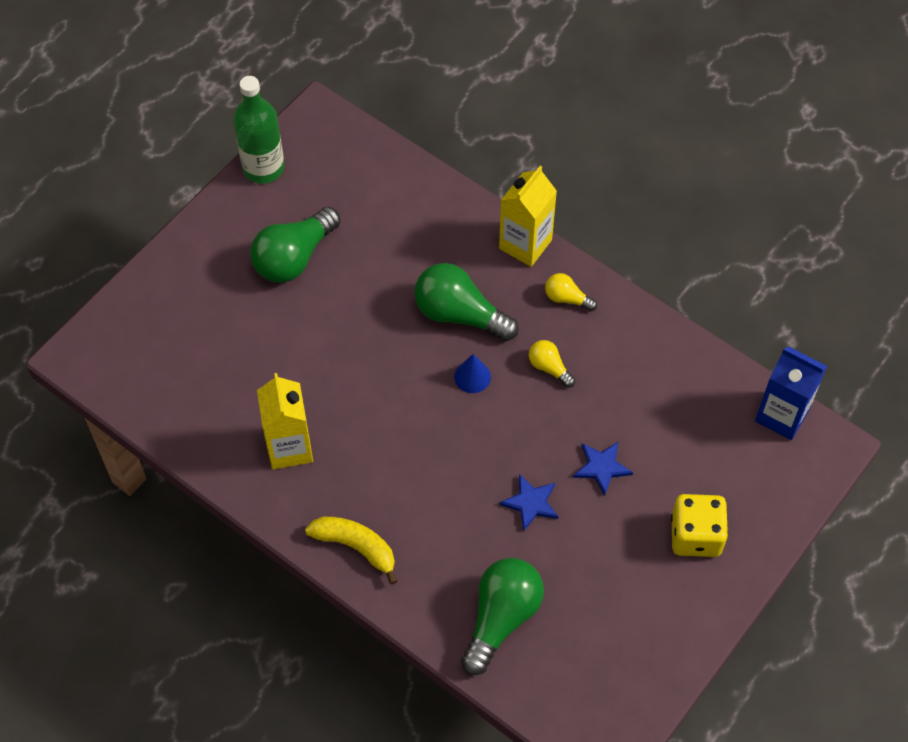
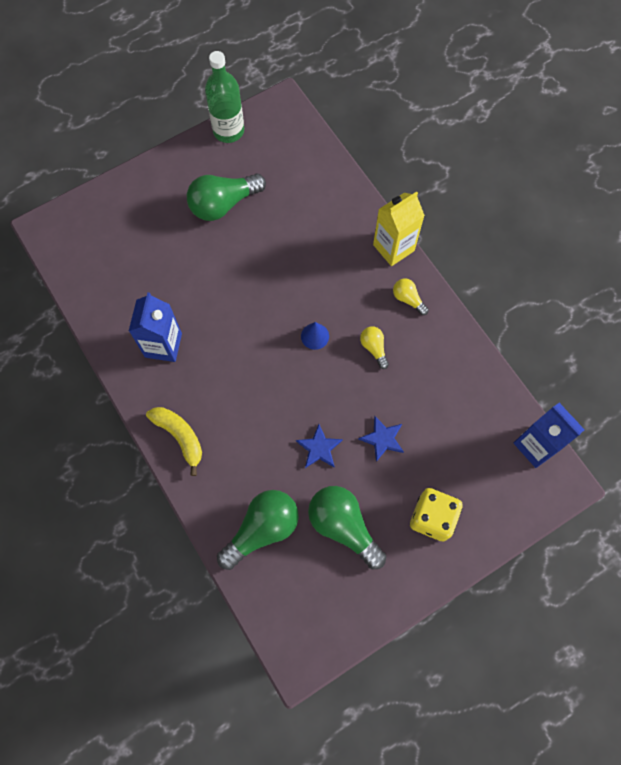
camera: 20 degrees right, 10 degrees up
(289, 447) = (163, 345): yellow carton -> blue carton
(460, 314) = (324, 285): green light bulb -> green light bulb (343, 526)

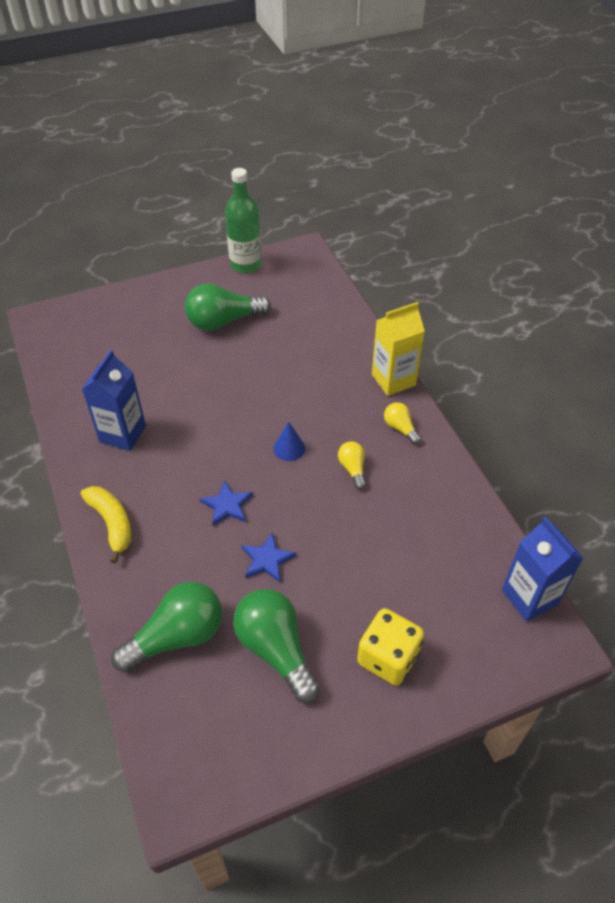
camera: 10 degrees right, 20 degrees down
(382, 439) = (344, 561): blue star -> blue star (227, 505)

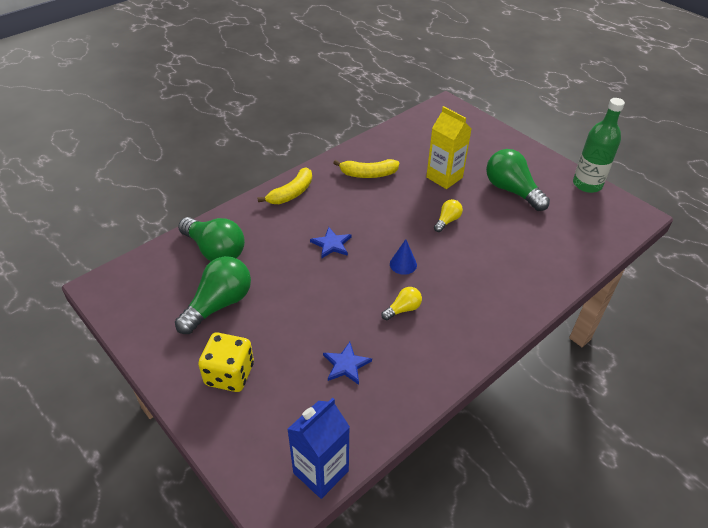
camera: 70 degrees right, 5 degrees down
(122, 434) = (368, 174): blue carton -> yellow banana
(267, 559) = (293, 279): blue star -> blue star (346, 364)
(393, 380) = (521, 314): yellow carton -> yellow carton (444, 177)
(400, 428) = (466, 332): yellow light bulb -> yellow light bulb (447, 221)

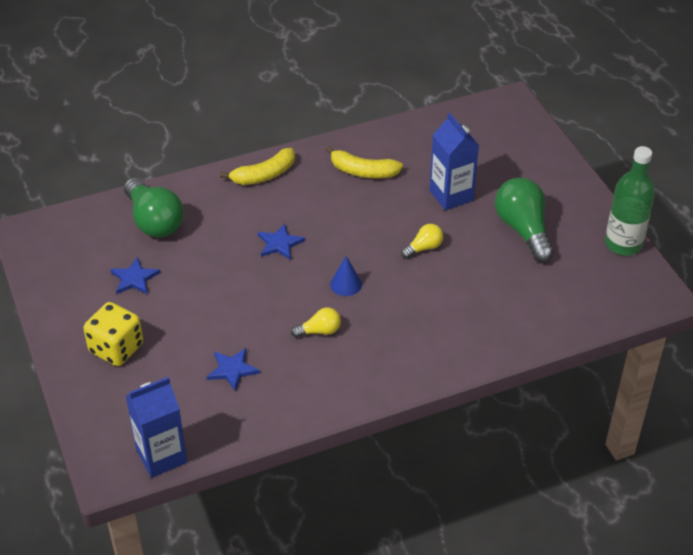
camera: 20 degrees right, 0 degrees up
(219, 304) = (134, 278): green light bulb -> blue star
(444, 177) = (451, 195): yellow carton -> blue carton

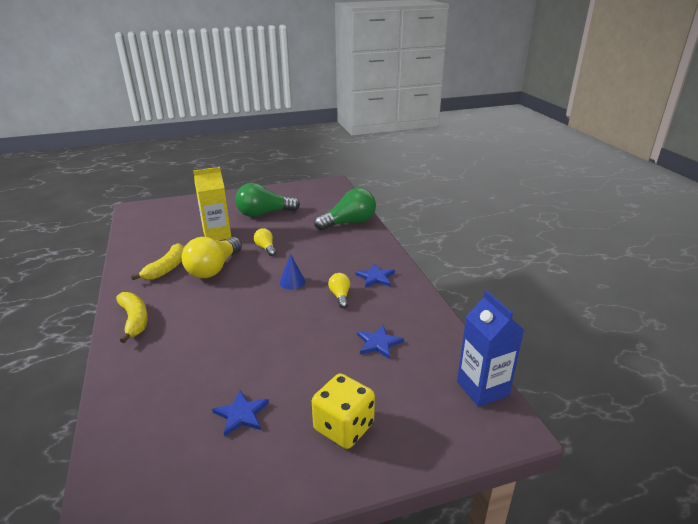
camera: 85 degrees left, 15 degrees down
(154, 221) = (156, 399): green light bulb -> green light bulb (349, 223)
(279, 243) = (232, 313): blue star -> blue star (375, 277)
(367, 210) = (214, 268): none -> yellow light bulb
(451, 195) = (217, 235): blue carton -> yellow carton
(623, 244) = (289, 188): green bottle -> none

